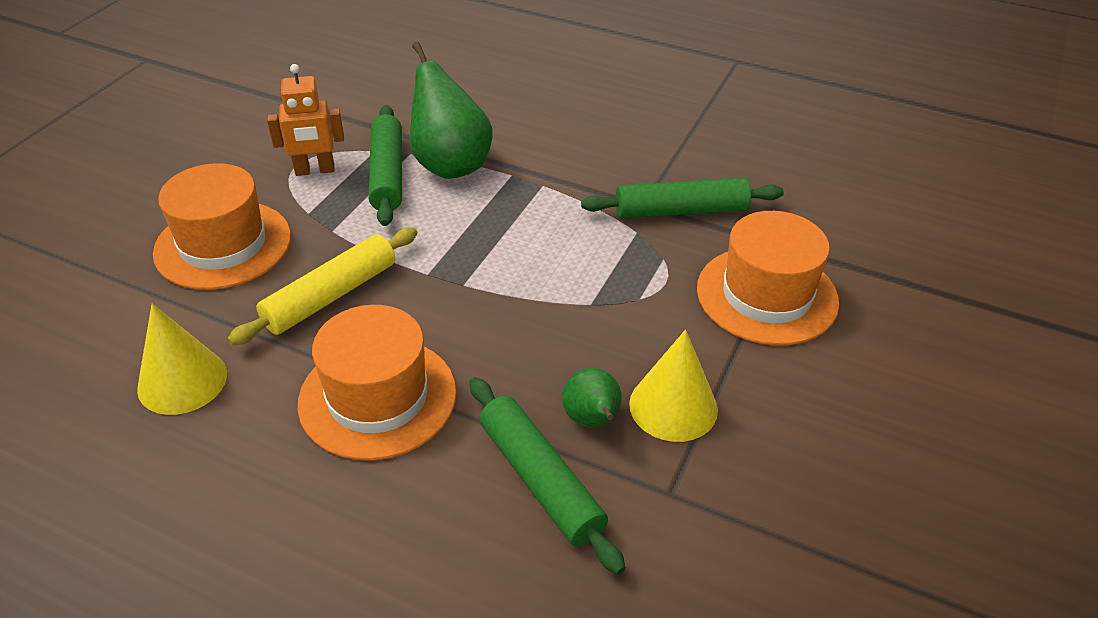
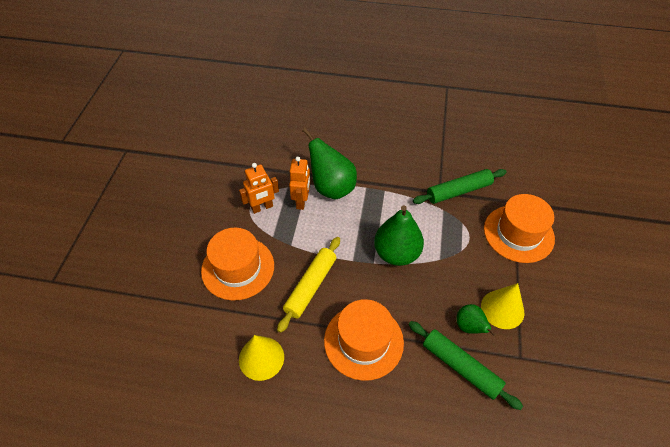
camera: 15 degrees left, 10 degrees up
(387, 174) = (301, 201): green rolling pin -> orange robot
(513, 279) = (396, 253): none -> green pear

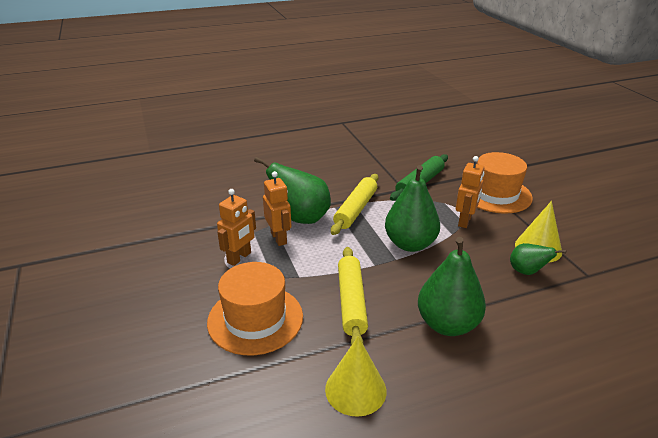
camera: 30 degrees left, 20 degrees down
(363, 341) = (447, 324): orange hat -> green pear
(381, 197) = (356, 209): none -> yellow rolling pin
(461, 367) = (551, 304): green rolling pin -> none
(463, 251) = (465, 221): none -> orange robot

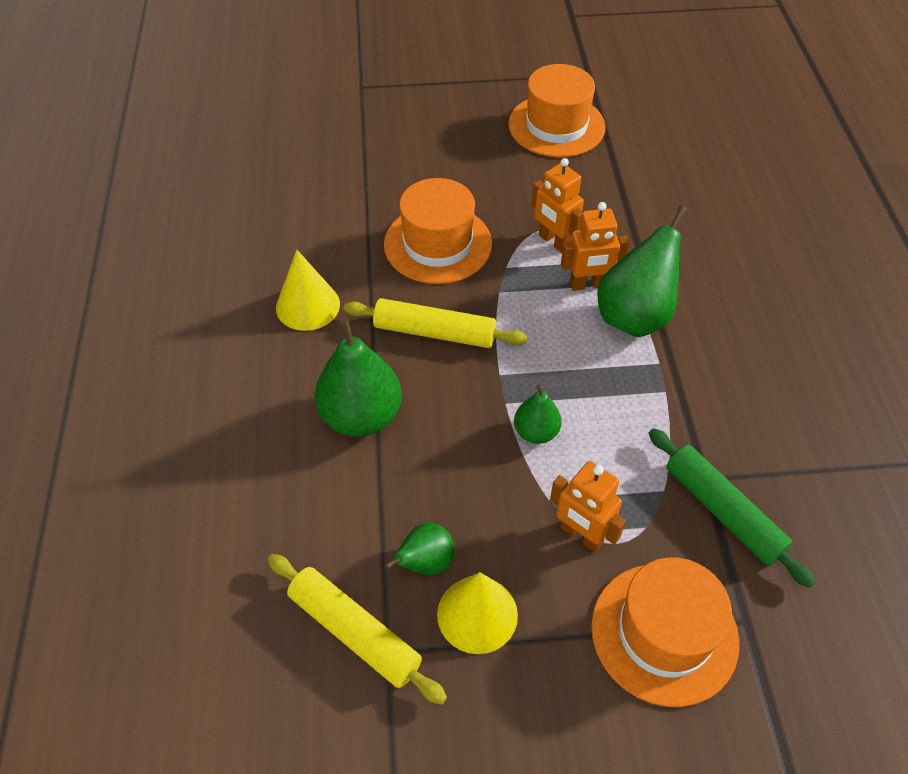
camera: 105 degrees right, 20 degrees up
(94, 274) = (556, 125): none -> orange hat
(356, 209) = (646, 389): yellow rolling pin -> yellow rolling pin (354, 632)
(410, 244) = (536, 432): green pear -> green pear, size x0.55

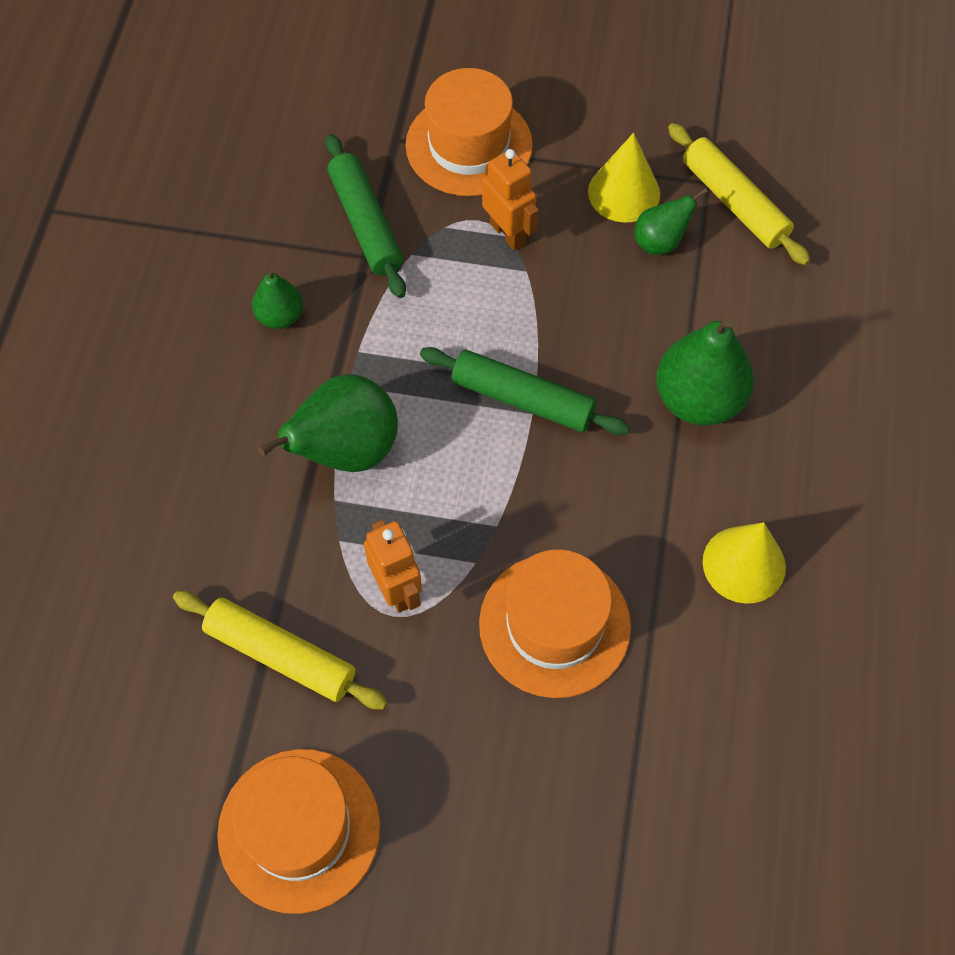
camera: 165 degrees left, 10 degrees up
(434, 332) = (592, 486): yellow rolling pin -> yellow rolling pin (281, 655)
(511, 383) = (522, 399): none -> green rolling pin
(536, 432) = (515, 339): green pear -> green pear (280, 316)
(588, 285) = (381, 509): orange robot -> none

